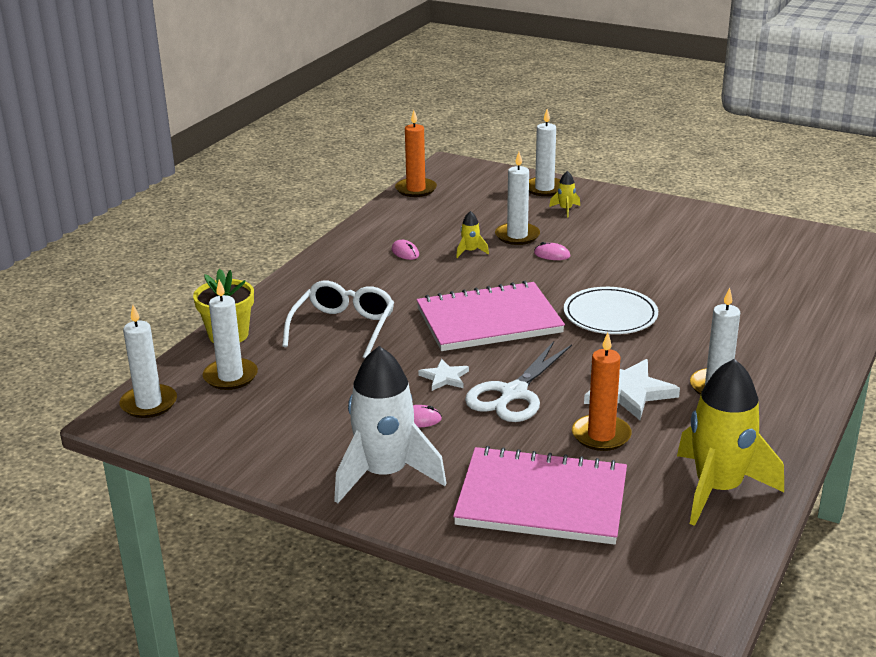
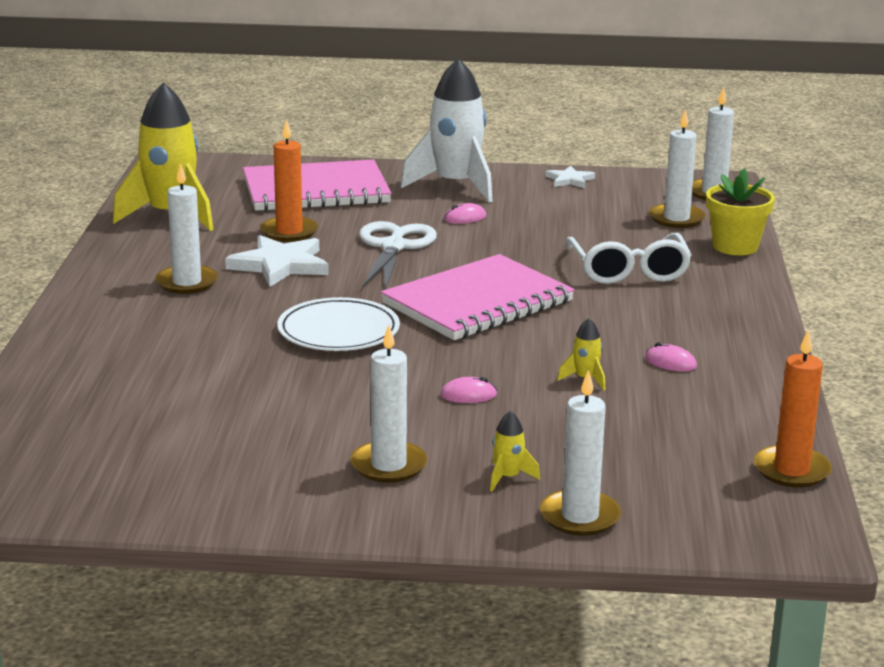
camera: 155 degrees right, 5 degrees down
(444, 377) = (473, 248): white star -> white star (569, 180)
(517, 236) = (543, 415): white candle -> white candle (388, 465)

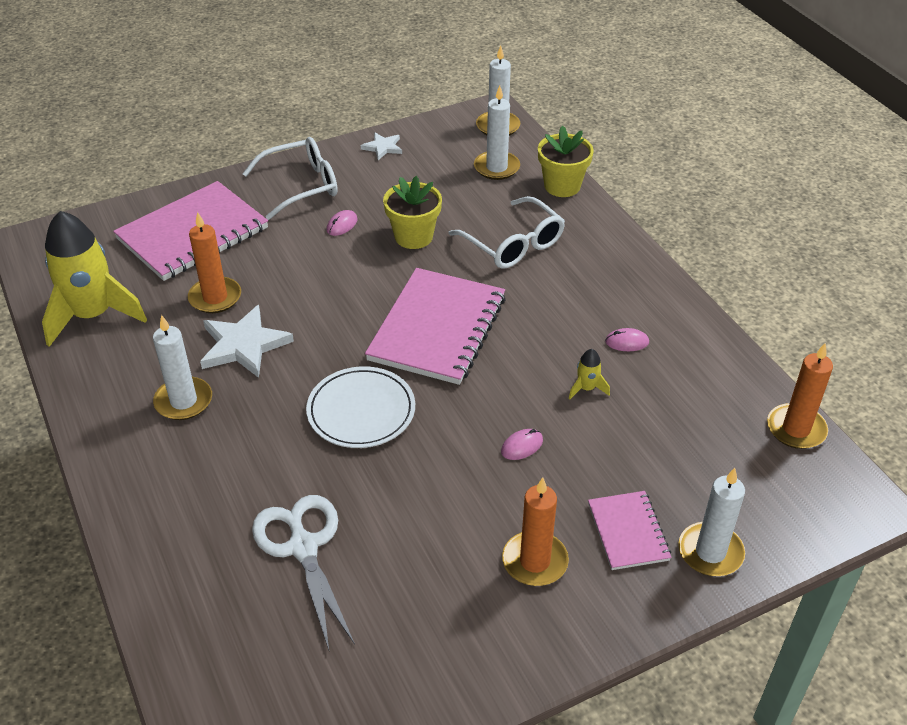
camera: 30 degrees left, 20 degrees up
(388, 465) = (535, 561): white candle -> orange candle
(393, 247) = (316, 284): white scissors -> white scissors (303, 547)
(455, 185) = (301, 186): white rocket -> white glasses
(508, 477) = (628, 532): yellow rocket -> pink notebook
(528, 241) = (413, 236): none -> yellow flower pot

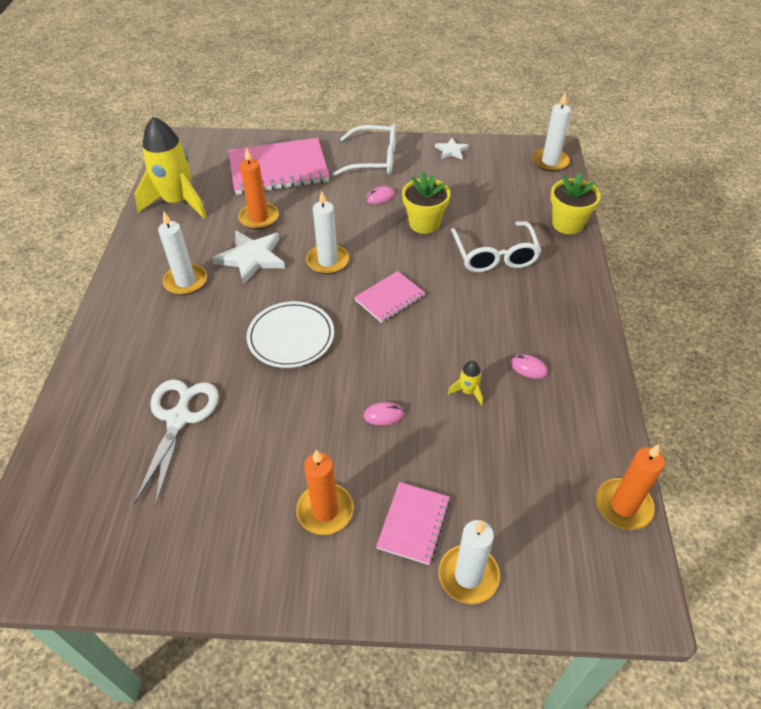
camera: 30 degrees right, 5 degrees up
(437, 329) = (390, 298): pink notebook -> pink notebook, size x0.52
(496, 168) = (525, 193): white candle -> white candle (327, 261)

